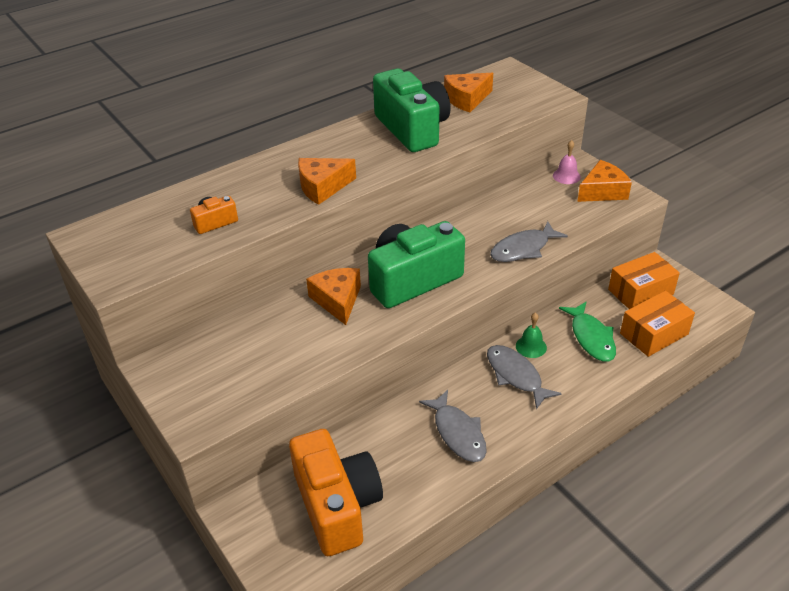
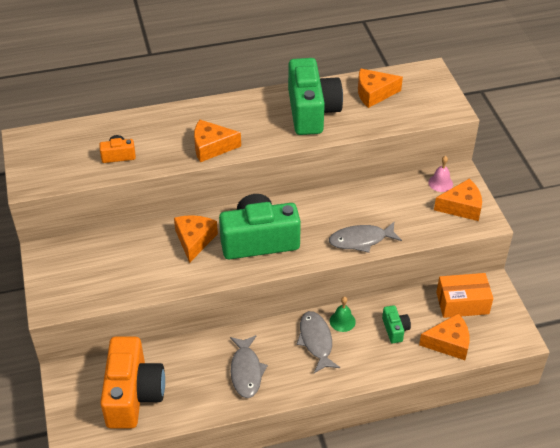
camera: 20 degrees right, 5 degrees up
(591, 337) = (395, 329): green fish -> green camera
(654, 334) = (448, 343): orange box -> orange cheese

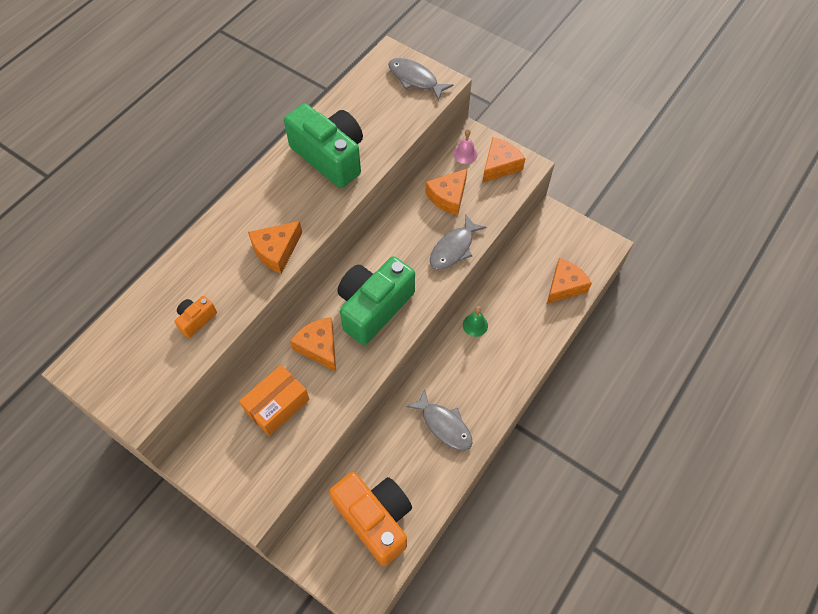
camera: 40 degrees left, 15 degrees up
(316, 341) = (472, 357): grey fish -> grey fish (415, 79)
(374, 93) = (365, 105): orange cheese -> orange cheese (448, 197)
(395, 329) = (518, 303): green camera -> none
(462, 303) = (544, 245): orange box -> orange box (277, 405)

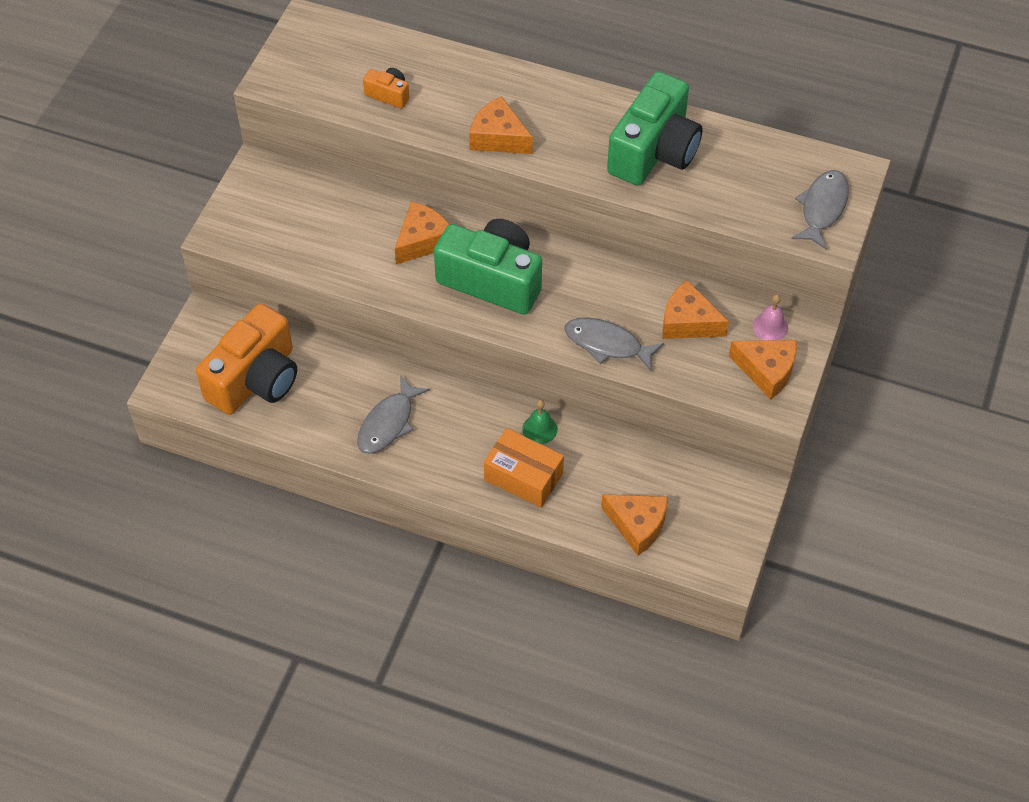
camera: 75 degrees right, 5 degrees down
(277, 405) = (339, 222): orange box -> orange box (523, 476)

